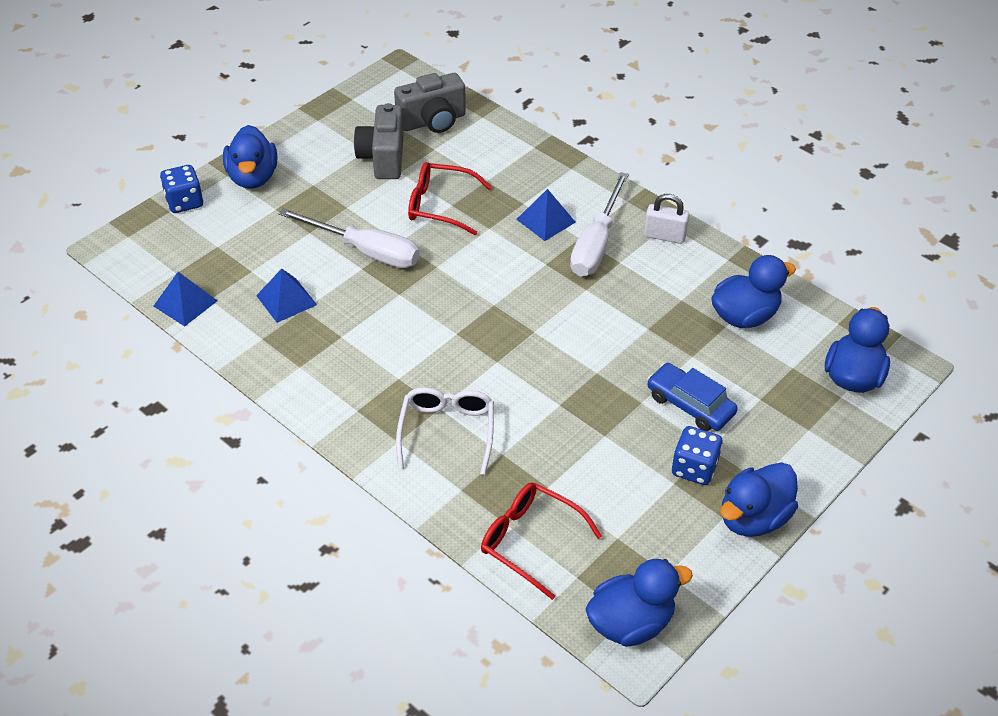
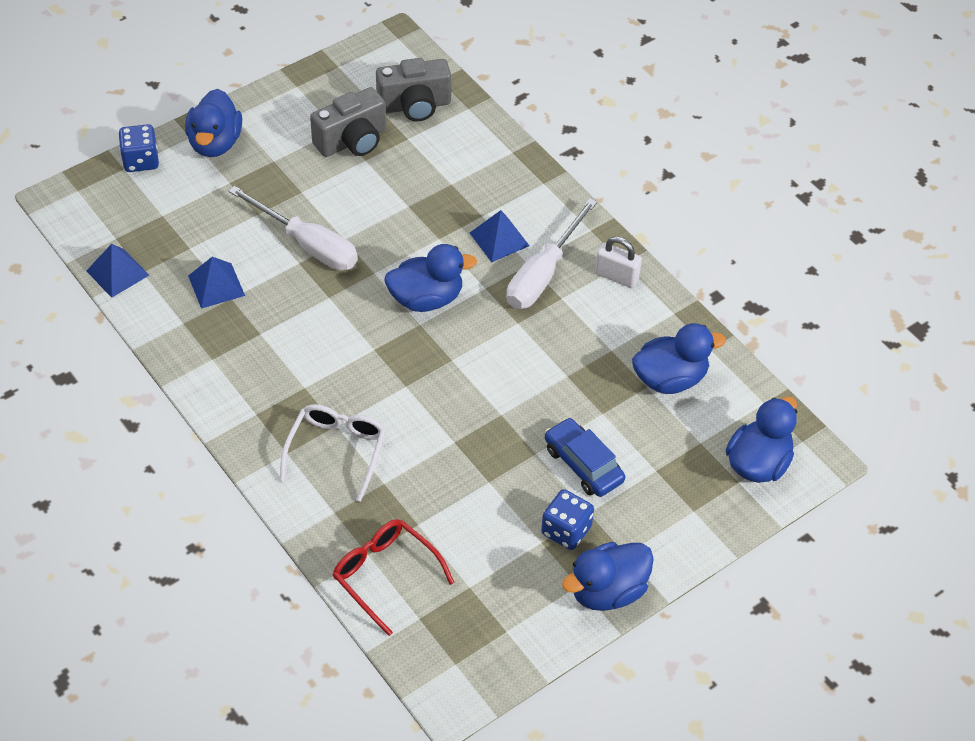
camera: 10 degrees right, 5 degrees up
(383, 158) = (352, 141): grey camera -> grey camera turned 135 degrees counterclockwise
(439, 205) = (395, 205): red glasses -> none
(630, 623) = (456, 672): blue duck -> blue duck (426, 299)

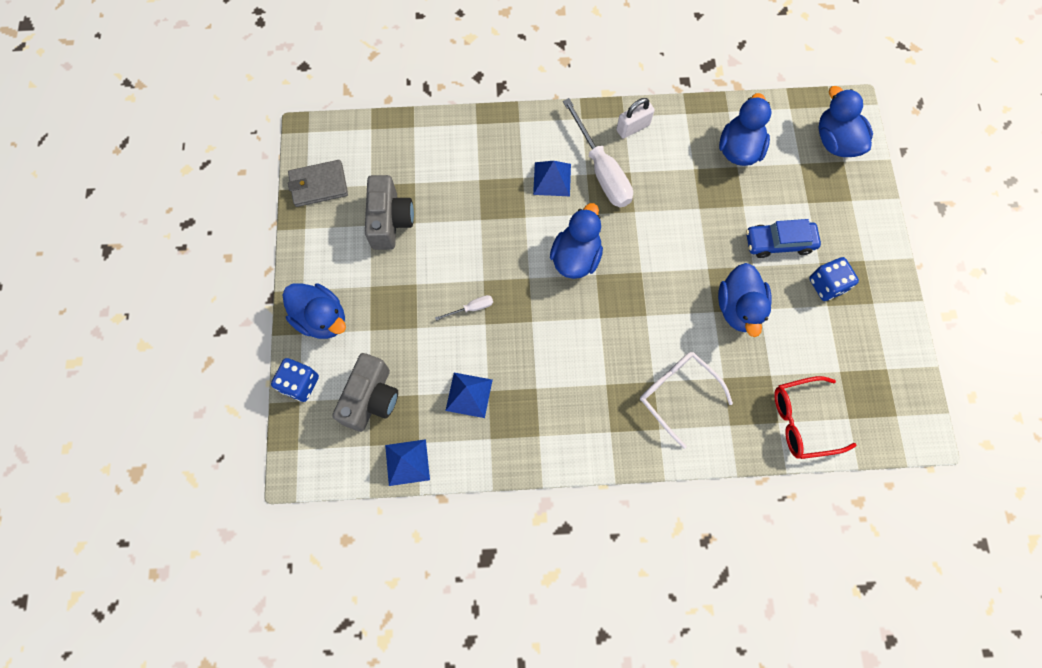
camera: 55 degrees left, 20 degrees up
(307, 244) = (471, 308): white screwdriver -> white screwdriver, size x0.44
(348, 73) = (318, 185): none -> grey wallet
(415, 106) = (385, 159): grey camera -> grey camera (371, 399)
(607, 591) = (887, 288): blue duck -> blue duck (738, 308)

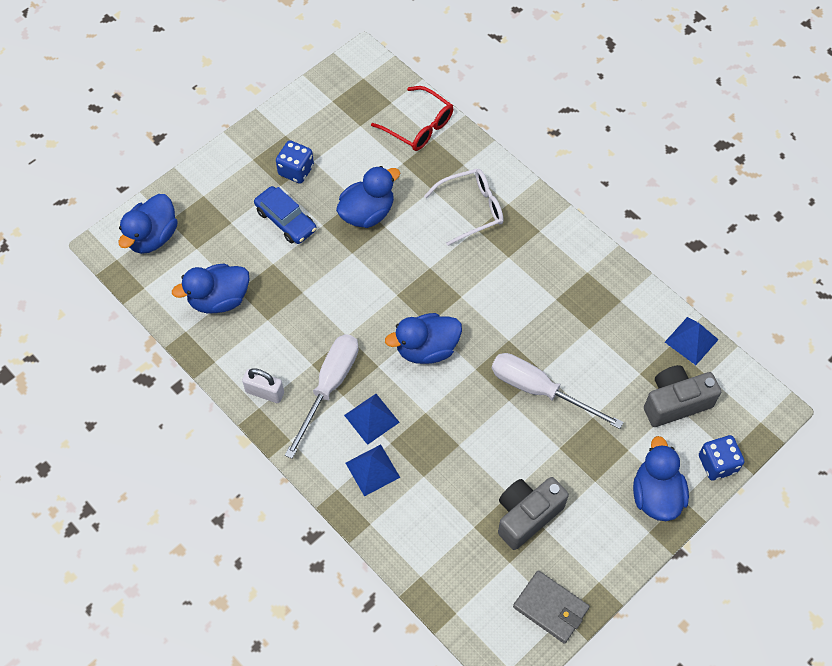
camera: 130 degrees left, 10 degrees down
(469, 395) = (605, 339): blue pyramid -> blue pyramid (372, 470)
(471, 308) = (539, 390): white screwdriver -> white screwdriver, size x2.30
(677, 394) = (472, 209): white glasses -> white glasses turned 120 degrees counterclockwise

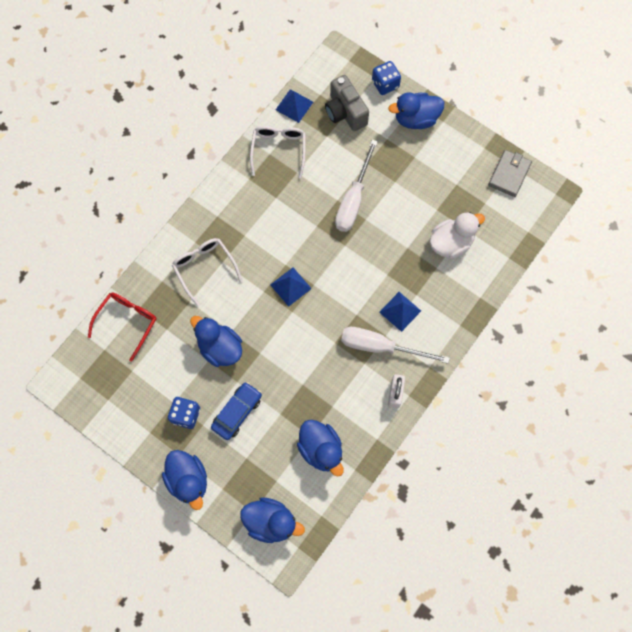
camera: 100 degrees left, 10 degrees up
(372, 470) = (440, 303): blue pyramid -> blue pyramid (290, 286)
(426, 348) = (335, 282): blue duck -> blue duck (188, 480)
(456, 502) = (451, 243): none -> white duck
(526, 515) = (449, 196): grey camera -> none
(625, 312) = (279, 150): none -> white glasses

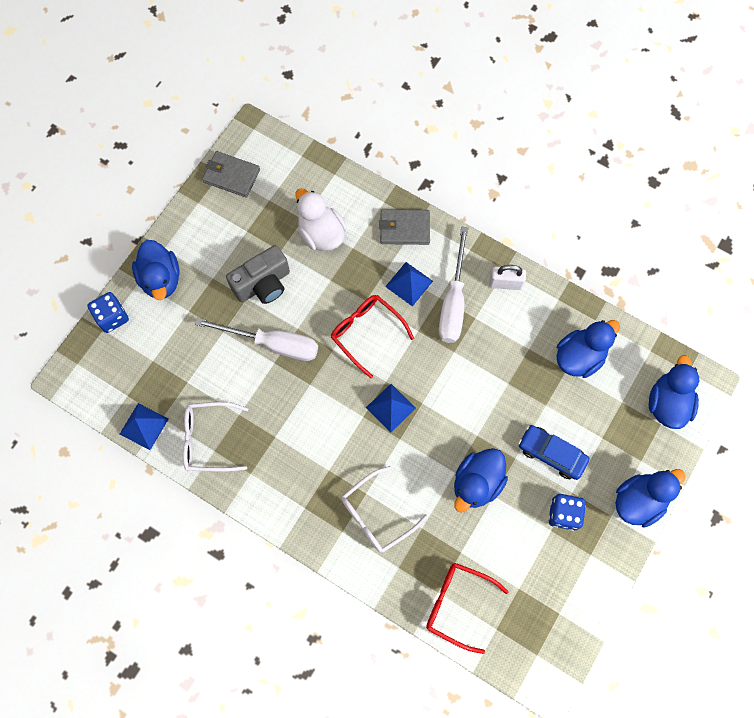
camera: 95 degrees left, 0 degrees up
(345, 112) = (153, 362): grey camera -> grey camera (263, 284)
(357, 272) = (366, 332): none -> red glasses
(453, 312) = (404, 228): none -> grey wallet

